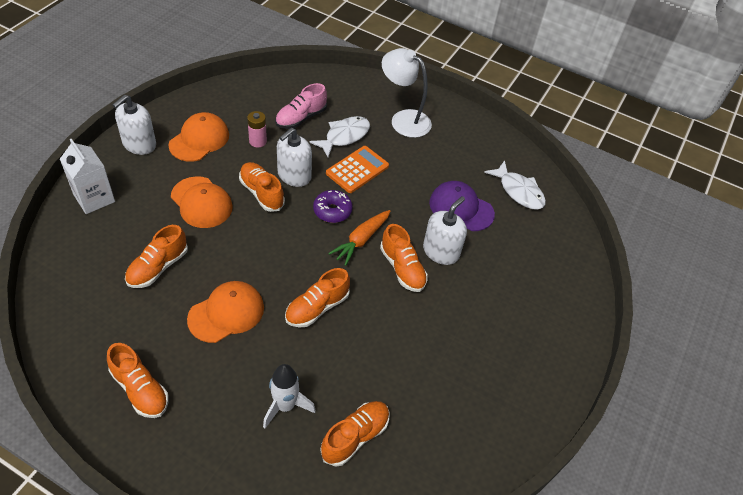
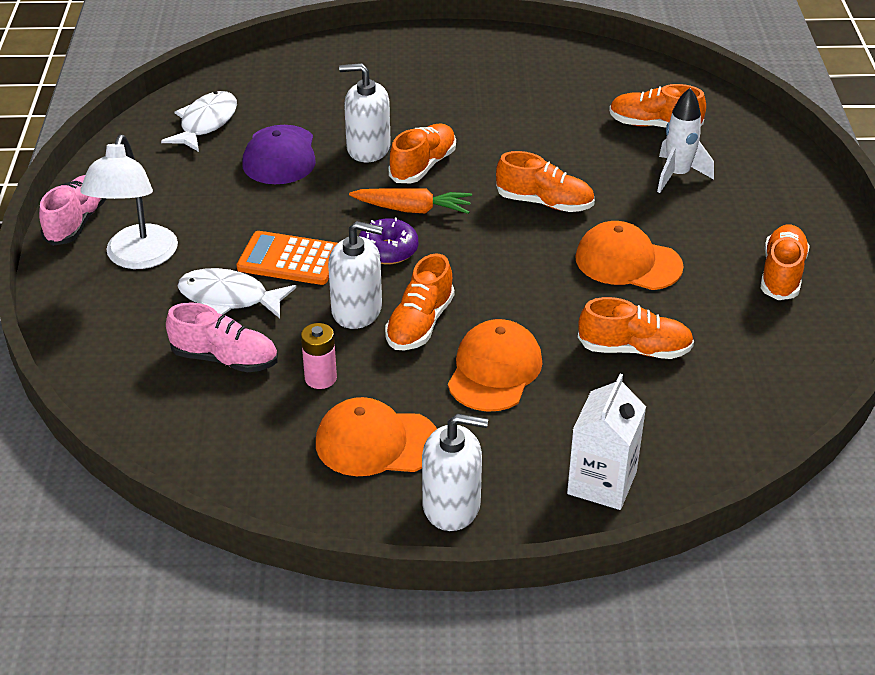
camera: 115 degrees left, 10 degrees down
(451, 110) = (77, 222): none -> pink shoe

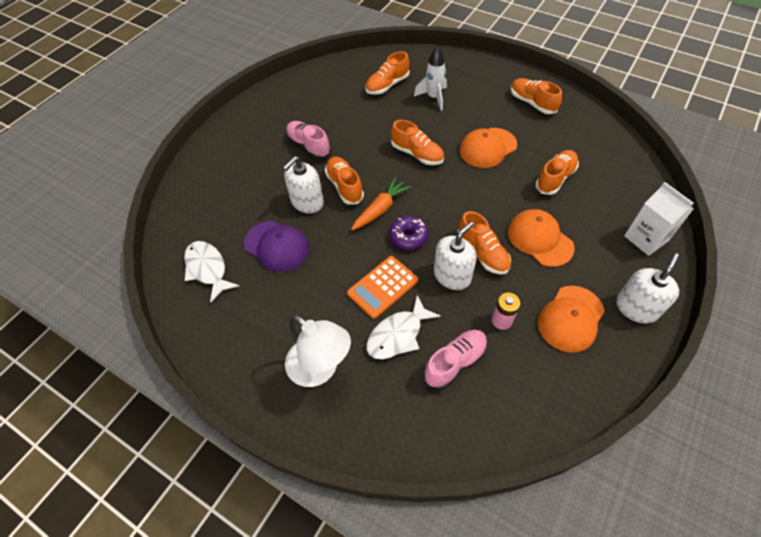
camera: 55 degrees left, 15 degrees up
(77, 222) = (251, 391): pink shoe -> pink shoe (308, 146)
(544, 203) = (417, 154): orange shoe -> orange shoe turned 75 degrees clockwise

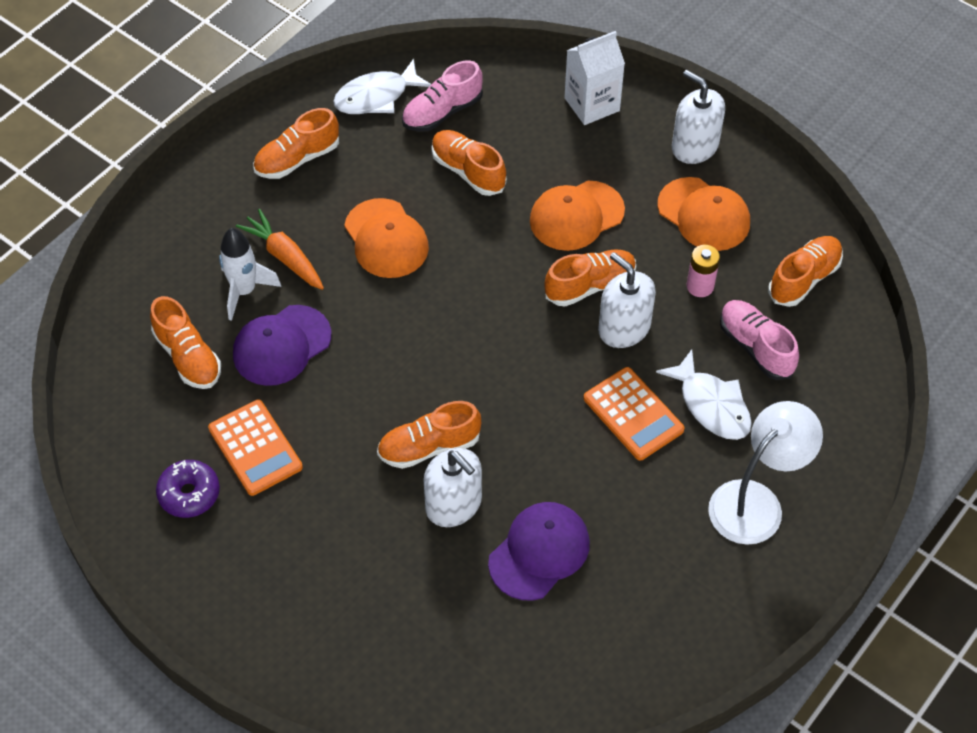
camera: 85 degrees left, 0 degrees up
(208, 269) = (571, 655): white fish -> white fish (376, 97)
(308, 146) = (320, 496): pink shoe -> pink shoe (442, 112)
(335, 117) = (255, 448): none -> orange calculator
(380, 209) = (487, 401): orange carrot -> orange carrot (284, 256)
(401, 117) = (281, 345): none -> purple cap
(408, 237) = (548, 371): purple donut -> purple donut (189, 494)
(417, 154) = (378, 335): orange shoe -> orange shoe (804, 279)

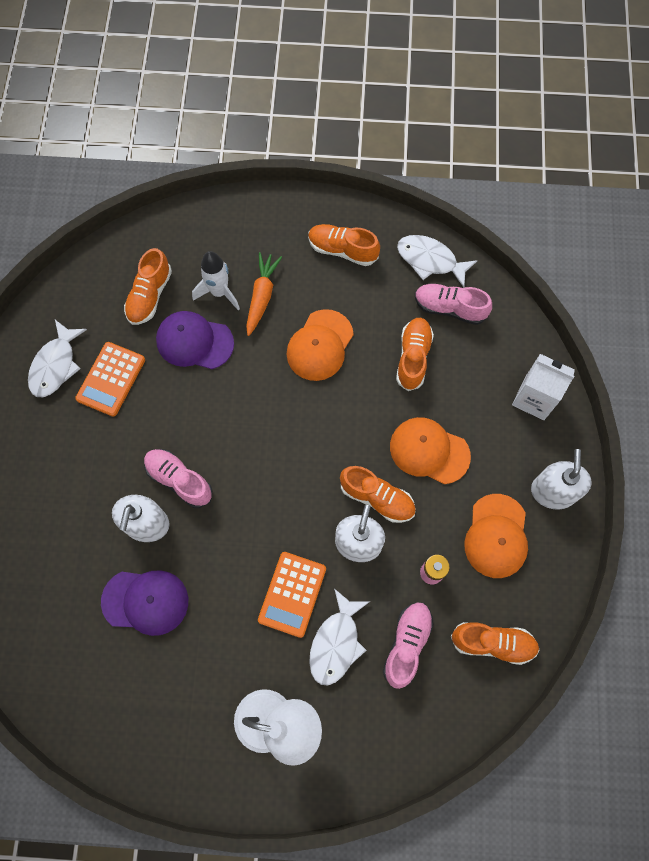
camera: 55 degrees right, 15 degrees up
(189, 494) = (55, 365): purple donut -> white fish
(429, 447) = (179, 480): orange shoe -> pink shoe

